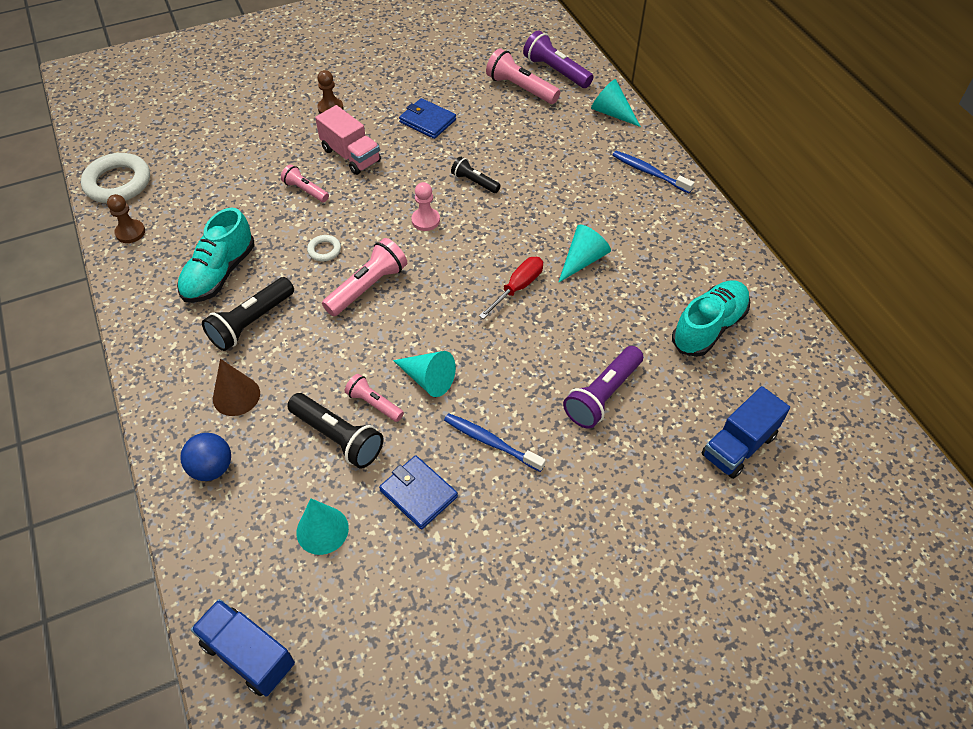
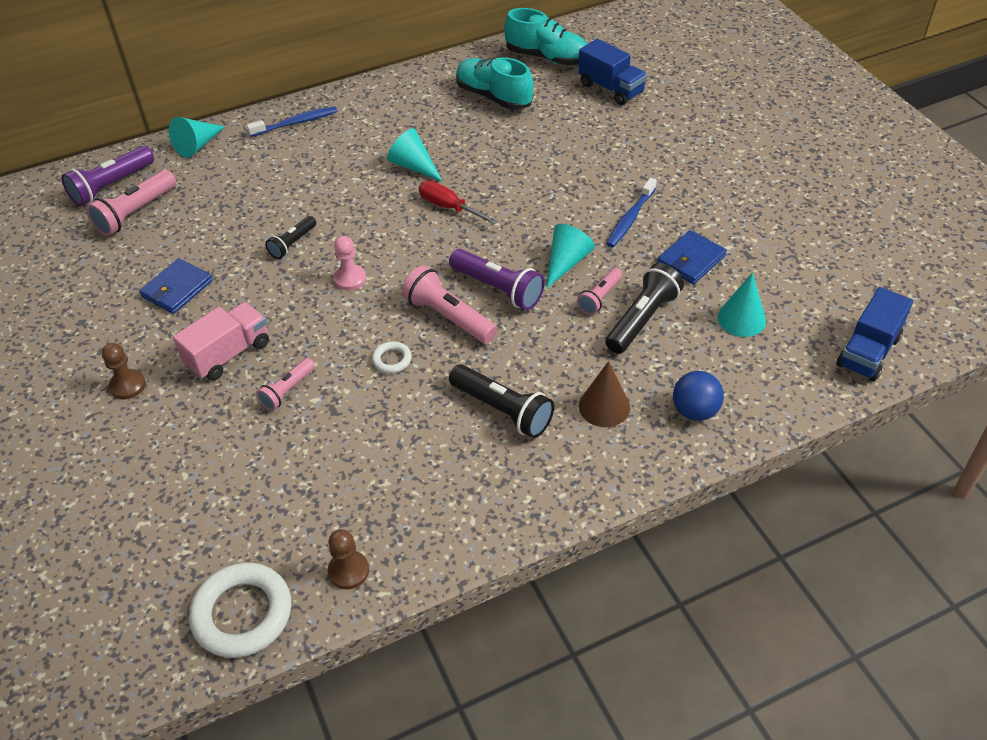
camera: 90 degrees left, 5 degrees down
(219, 273) = (427, 454): turquoise shoe -> turquoise shoe (547, 58)
(603, 395) = (571, 155): purple flashlight -> purple flashlight (498, 288)
(649, 172) = (296, 123): blue toothbrush -> blue toothbrush turned 150 degrees counterclockwise

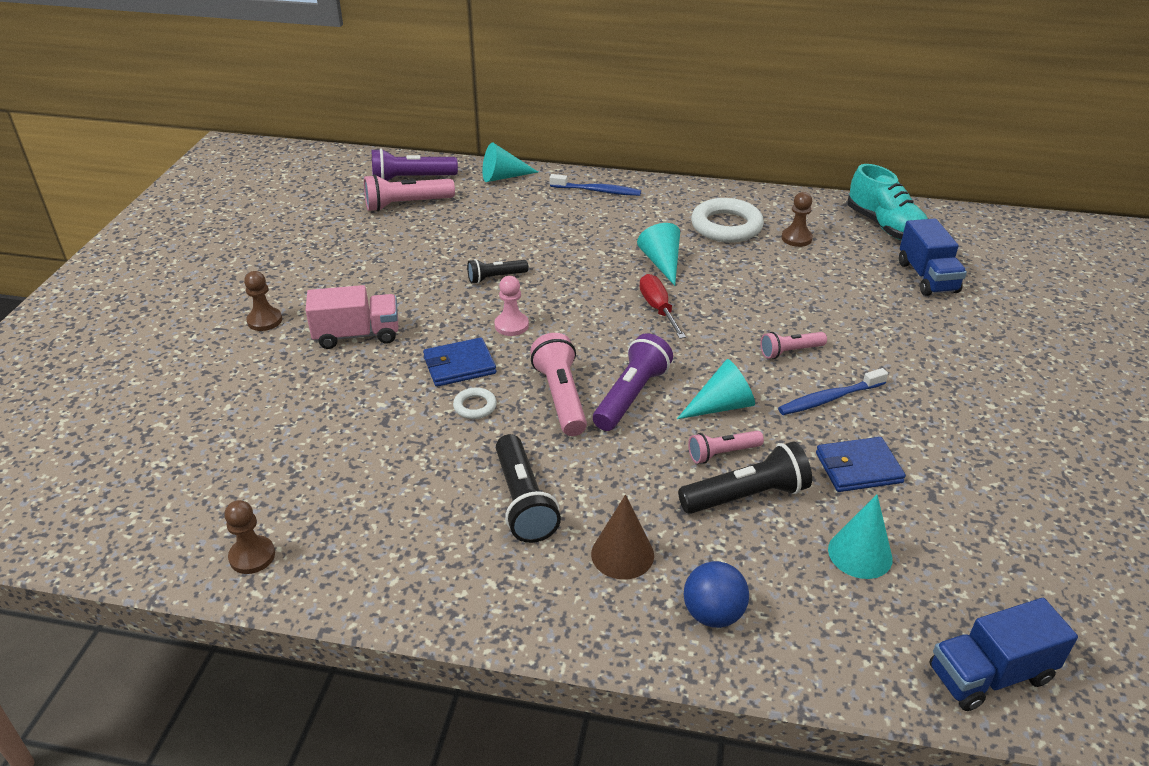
camera: 35 degrees right, 10 degrees down
(177, 289) = (375, 270): blue wallet -> blue wallet (459, 365)
(242, 614) = (143, 537): white ring -> white ring (726, 226)
(287, 390) = (368, 385): pink flashlight -> pink flashlight (790, 351)
(493, 97) = (796, 238): turquoise shoe -> brown pawn
(498, 288) = (631, 396): purple flashlight -> purple flashlight turned 135 degrees counterclockwise

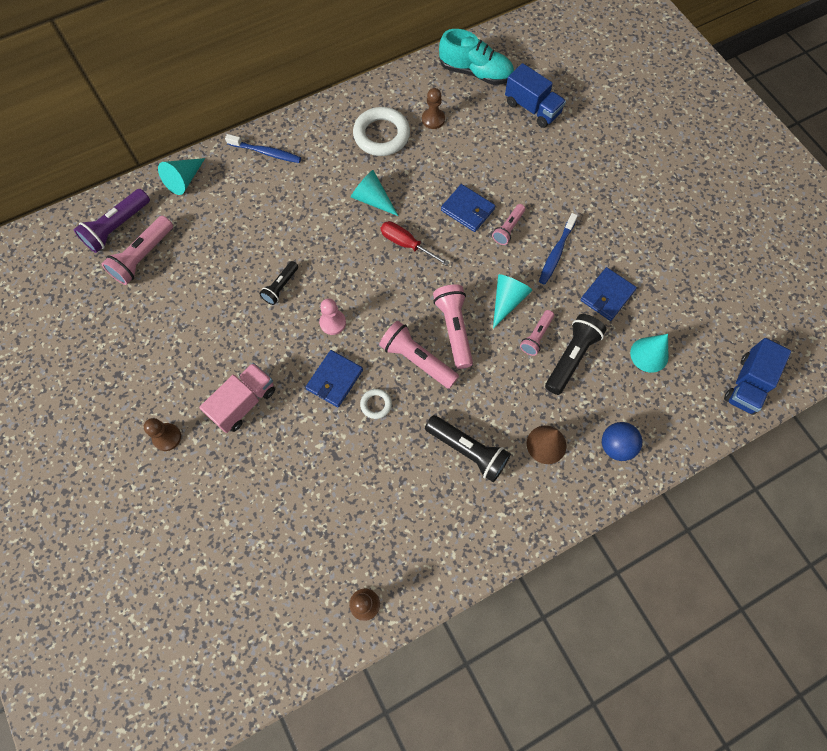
camera: 40 degrees left, 30 degrees up
(597, 191) = (266, 152): blue toothbrush -> blue toothbrush turned 45 degrees clockwise
(631, 396) = (454, 329): purple flashlight -> pink flashlight
(758, 316) = (467, 210): none -> blue wallet

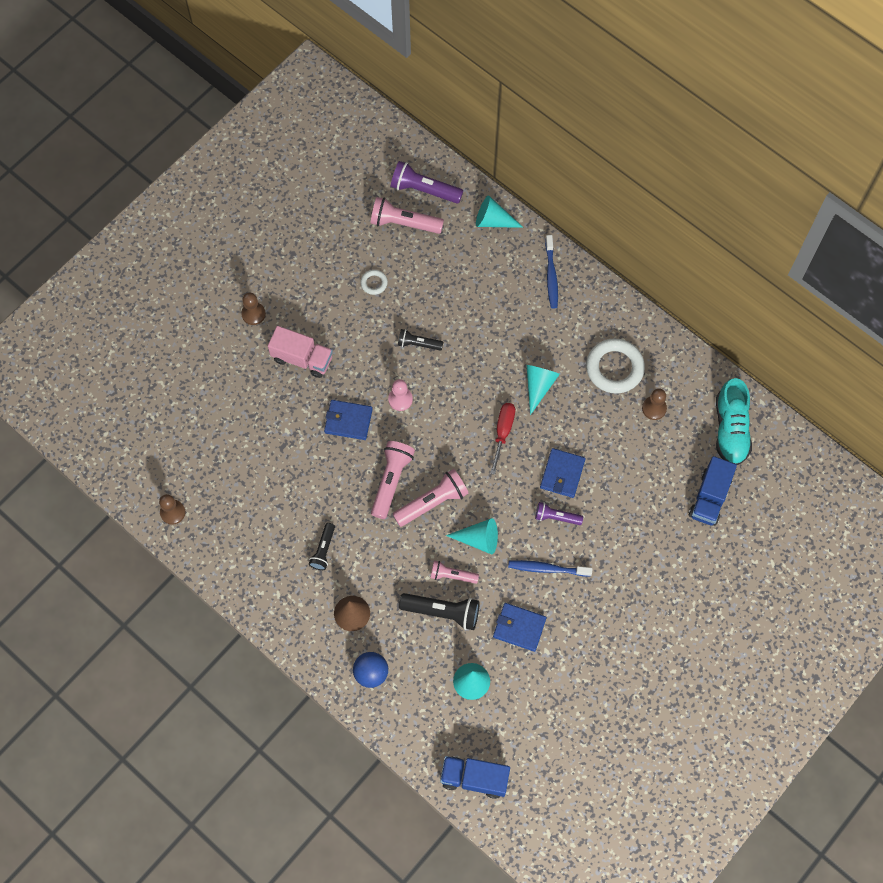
camera: 70 degrees right, 0 degrees up
(376, 404) = (338, 462): white ring -> white ring (374, 283)
(468, 450) = (323, 550): black flashlight -> black flashlight, size x0.61
(508, 228) = (556, 517): pink flashlight -> purple flashlight

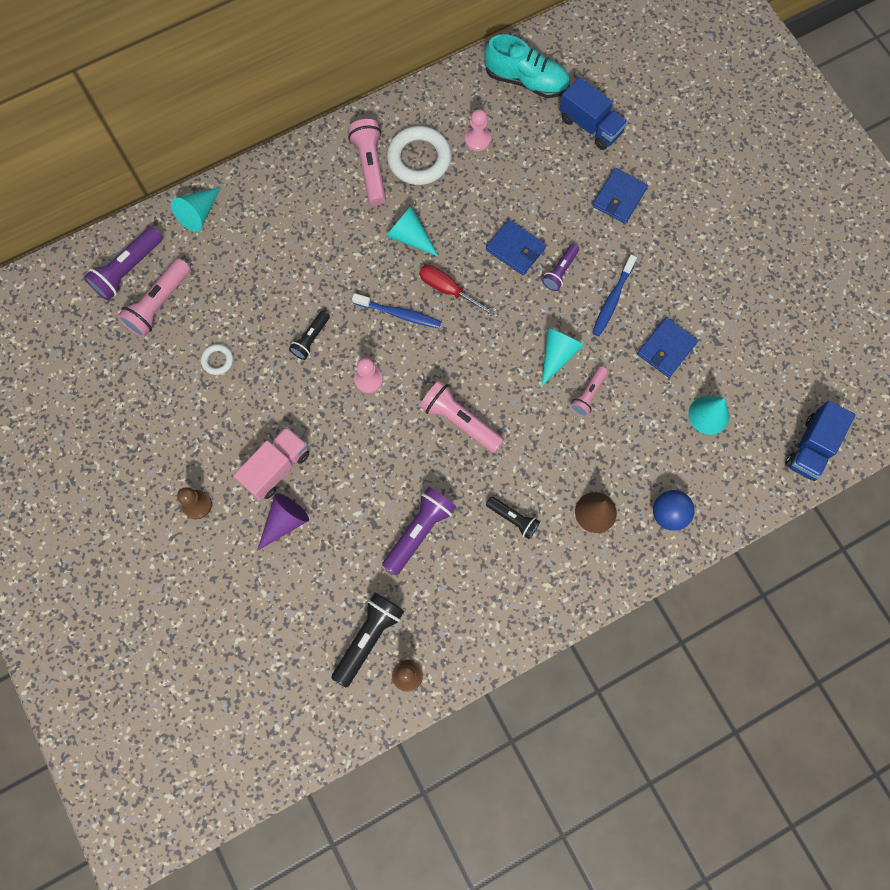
camera: 70 degrees left, 5 degrees up
(262, 381) = (284, 522): none -> purple cone
(288, 482) = (419, 531): none -> purple flashlight
(348, 421) = (372, 442): blue wallet -> blue wallet (619, 197)
(432, 502) = (499, 387): pink flashlight -> pink flashlight (370, 167)
(442, 612) = (625, 418): black flashlight -> black flashlight (368, 638)
(551, 275) = (289, 180): blue toothbrush -> blue toothbrush (399, 314)
(654, 408) = (477, 139): brown pawn -> pink pawn

